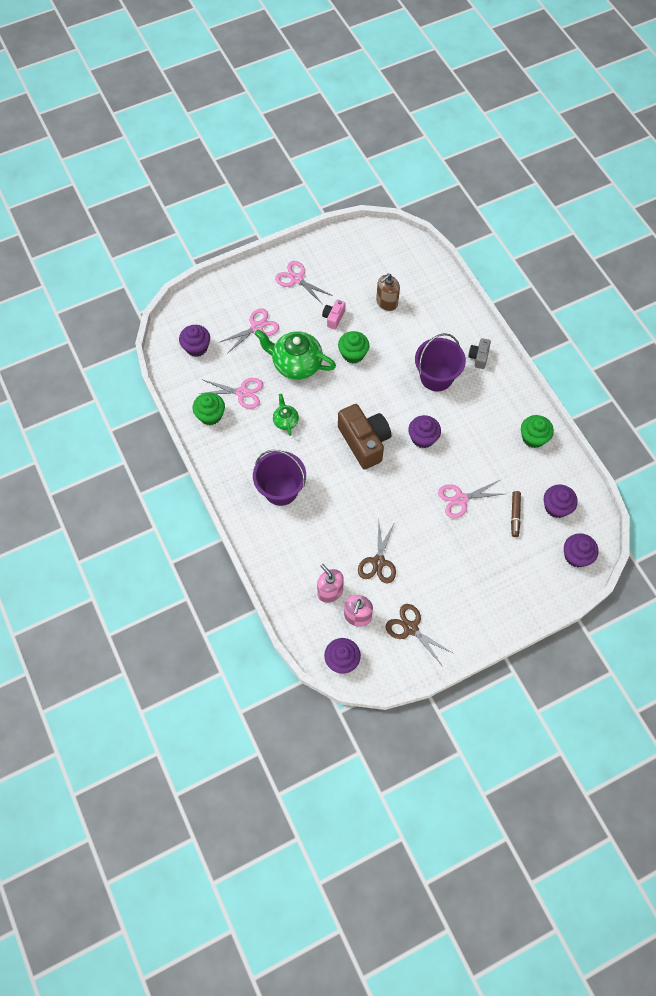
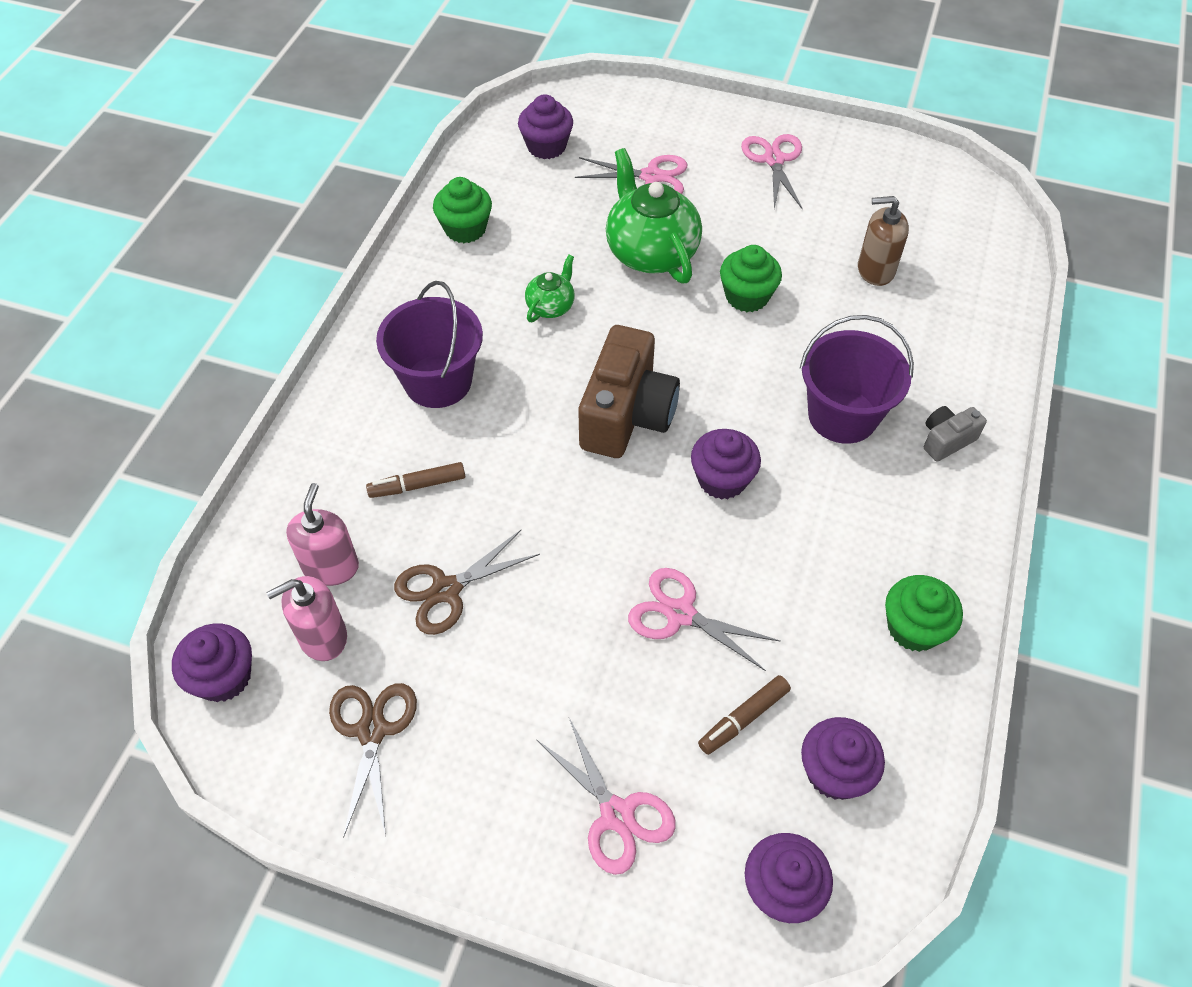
camera: 45 degrees right, 10 degrees down
(242, 392) = (537, 233): pink scissors -> pink scissors (617, 815)
(323, 535) = (417, 485): none -> brown marker
(333, 318) = (771, 236): pink camera -> none

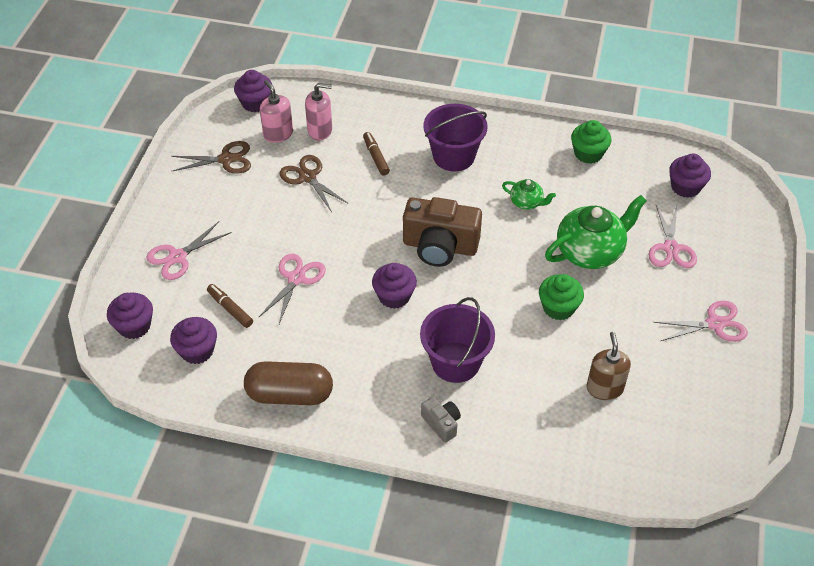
camera: 85 degrees right, 5 degrees down
(914, 628) = (290, 394): green cupcake -> brown capsule

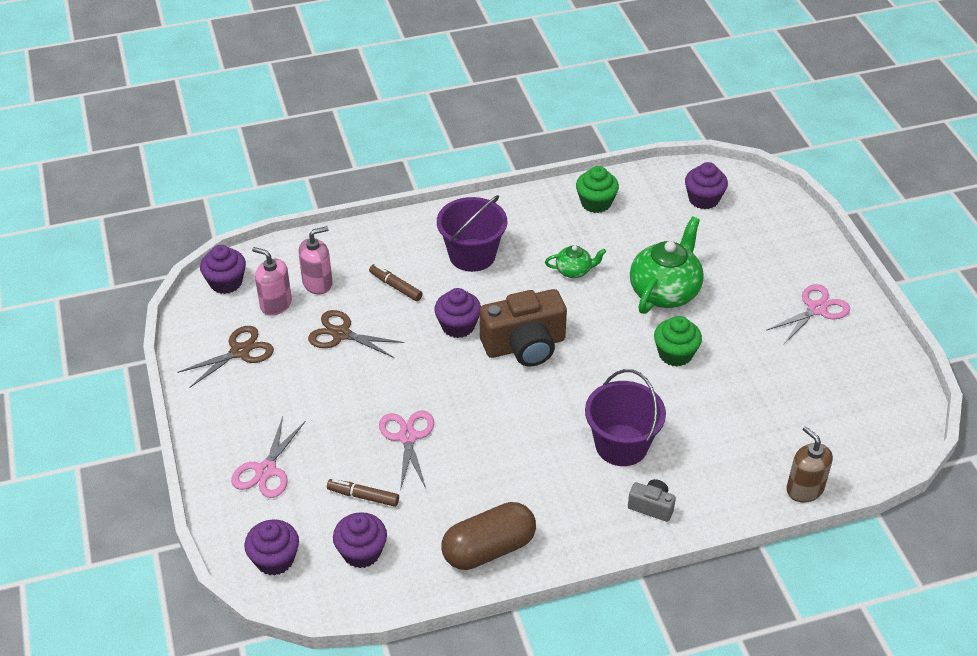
camera: 30 degrees left, 5 degrees down
(394, 296) = (517, 411): purple cupcake -> purple cupcake (458, 326)
(604, 388) = (768, 407): brown soap dispenser -> brown soap dispenser (804, 489)
(670, 248) = (731, 259): pink scissors -> none

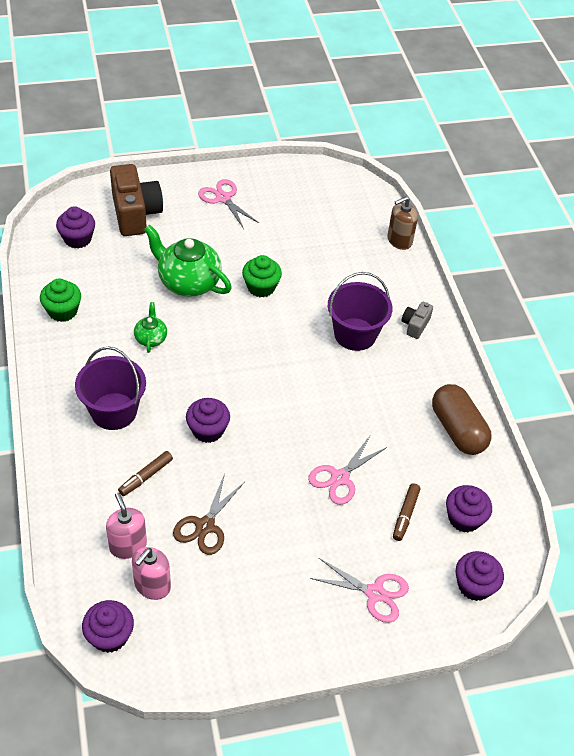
camera: 90 degrees left, 5 degrees up
(240, 352) = (218, 619): brown scissors -> none
(408, 437) = (339, 478): pink scissors -> pink scissors turned 45 degrees counterclockwise
(524, 345) = (239, 383): brown camera -> brown camera (135, 213)

